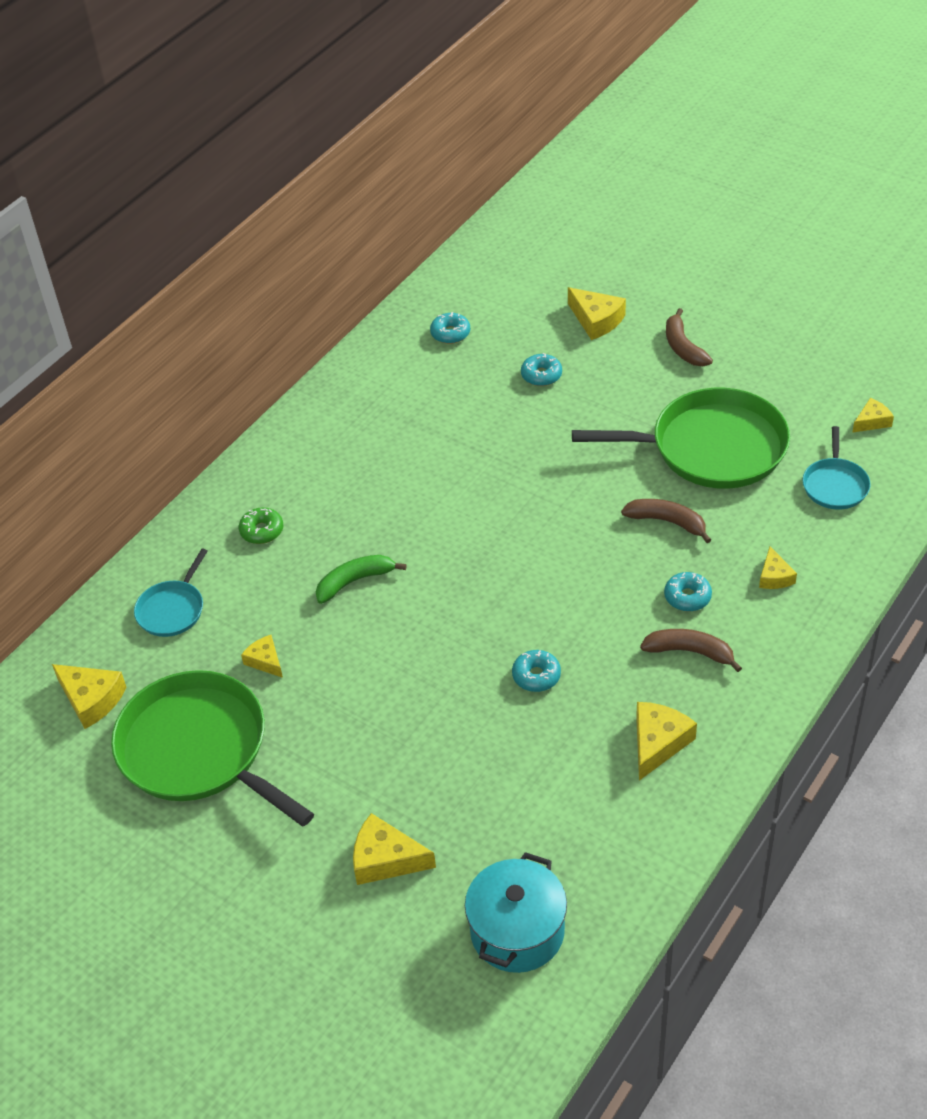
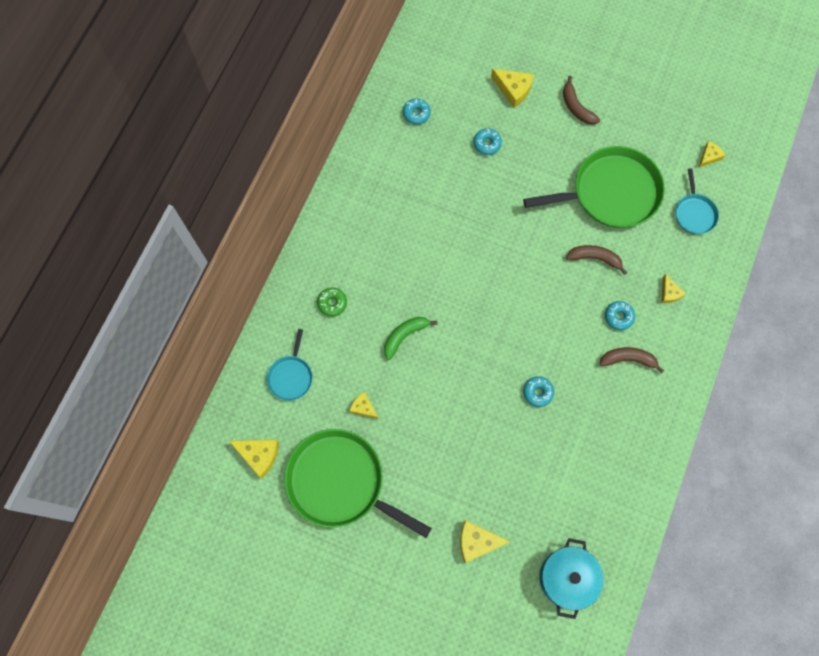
camera: 15 degrees left, 25 degrees up
(658, 743) = (622, 431): yellow cheese -> none

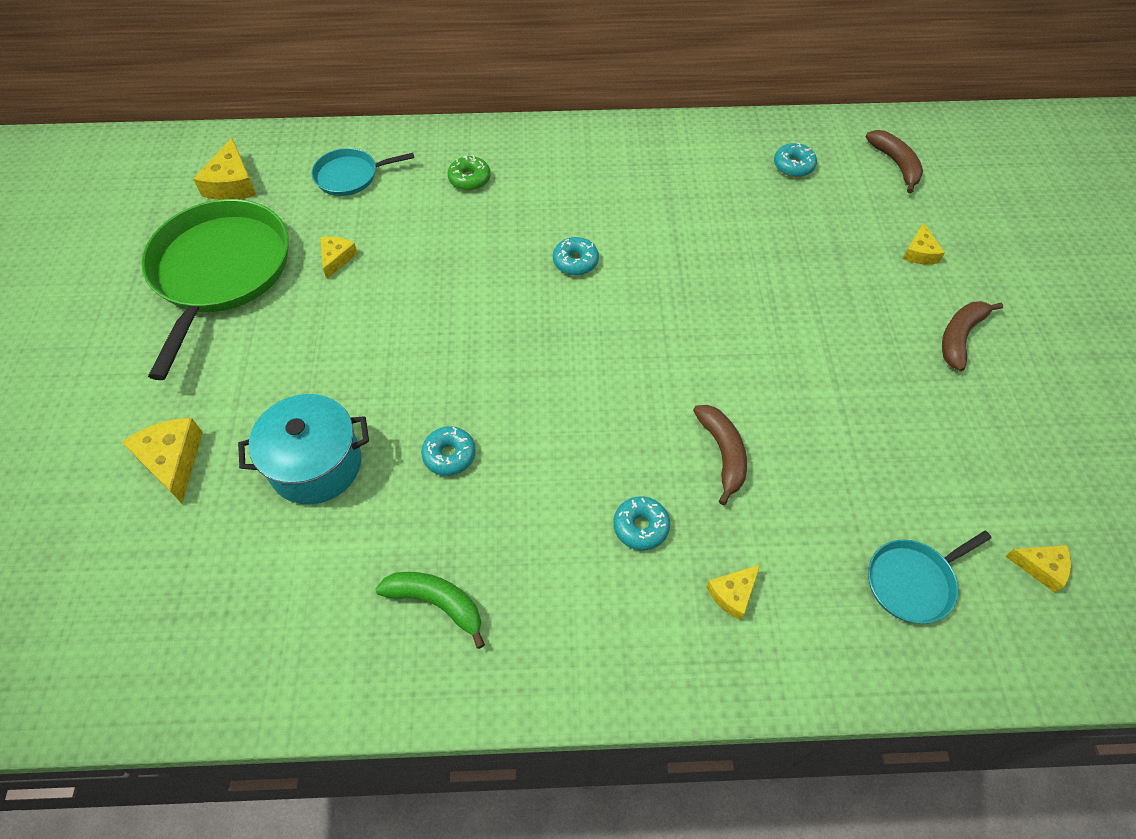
camera: 65 degrees right, 15 degrees down
(405, 336) = (461, 265): green banana -> green banana (437, 603)
(487, 144) = (810, 253): turquoise donut -> turquoise donut (575, 261)
(513, 89) = (919, 252): yellow cheese -> yellow cheese, size x0.62
(566, 578) = (139, 613): turquoise pot -> turquoise pot (316, 464)
(611, 192) = (853, 435): green pan -> none
(628, 359) = (571, 570): brown banana -> brown banana (895, 164)

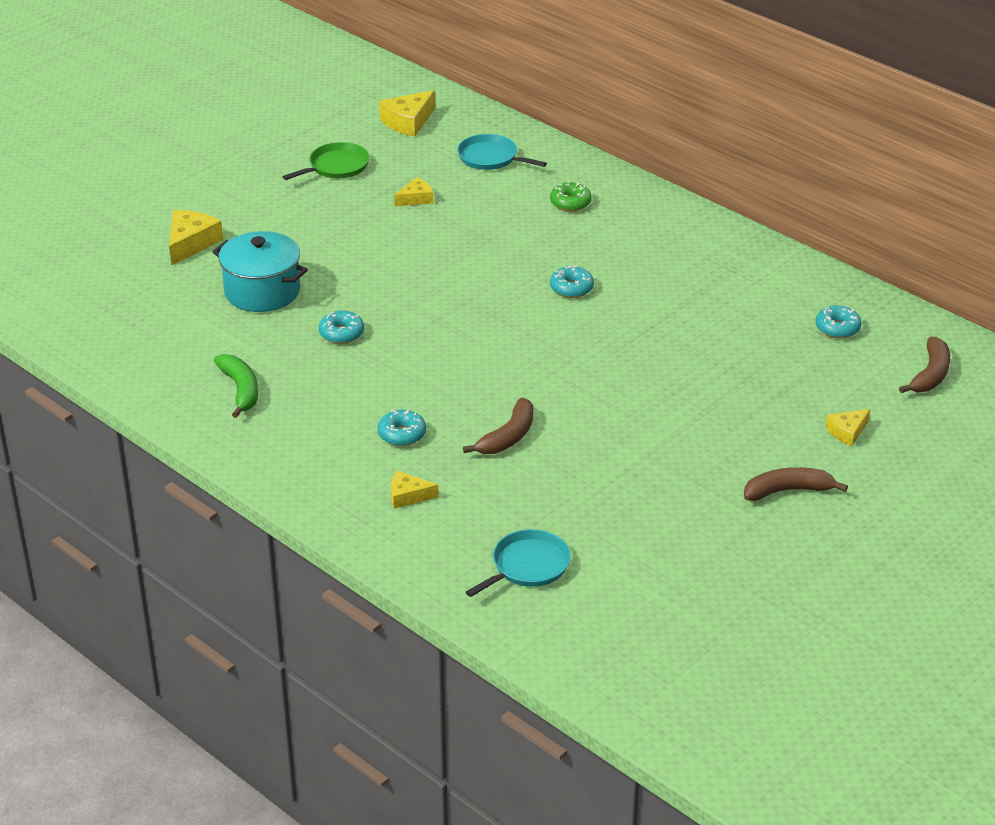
camera: 45 degrees right, 20 degrees down
(220, 272) = (336, 166): green pan -> green pan, size x0.49
(913, 582) = (527, 566): turquoise pan -> turquoise pan turned 120 degrees clockwise
(1041, 567) = (625, 618): yellow cheese -> none

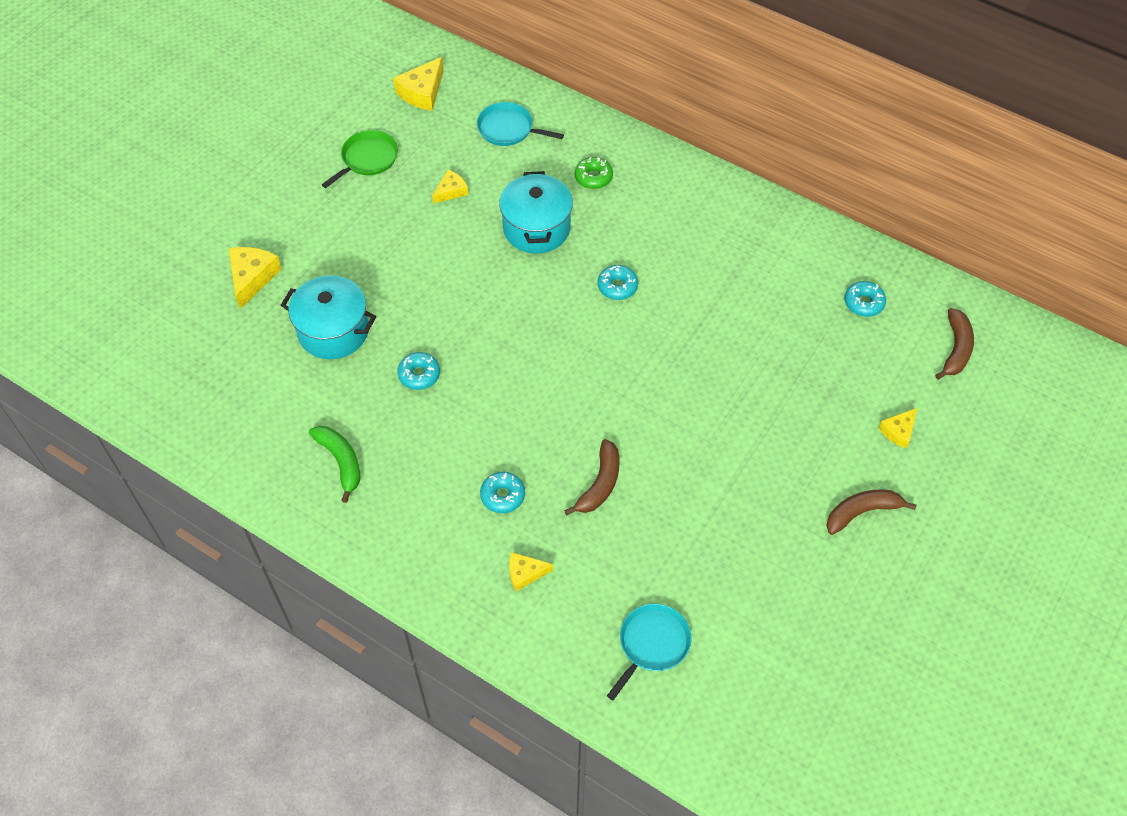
camera: 10 degrees left, 20 degrees up
(498, 235) = (536, 228): none -> turquoise pot

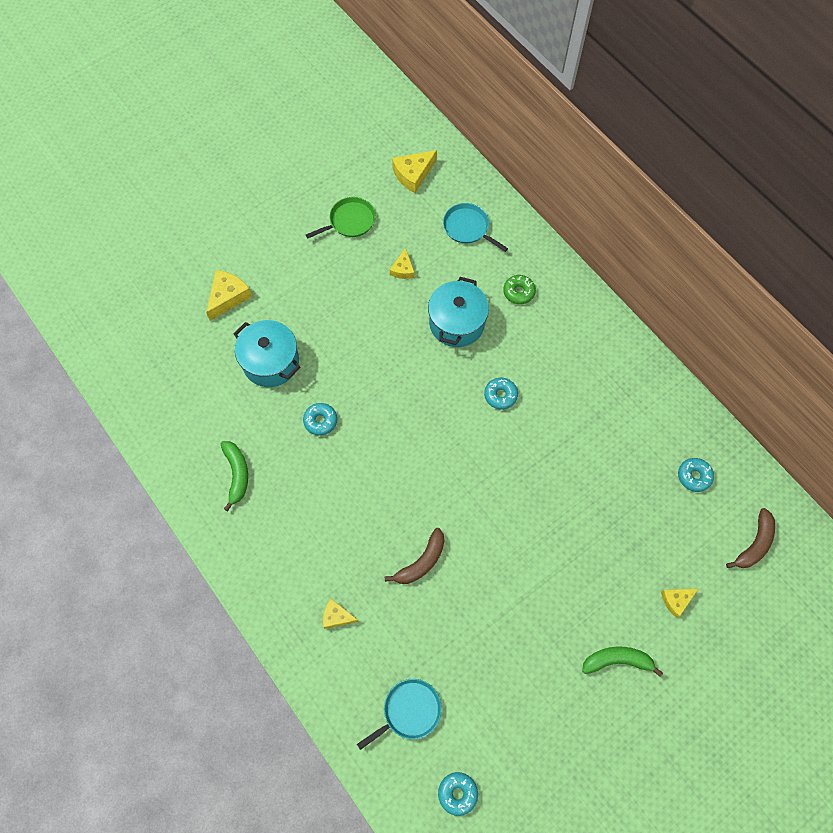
camera: 20 degrees right, 10 degrees up
(451, 191) = (403, 269): yellow cheese -> yellow cheese turned 120 degrees clockwise
(502, 496) = (344, 545): turquoise donut -> turquoise donut (457, 793)
(862, 512) = (617, 661): brown banana -> green banana

